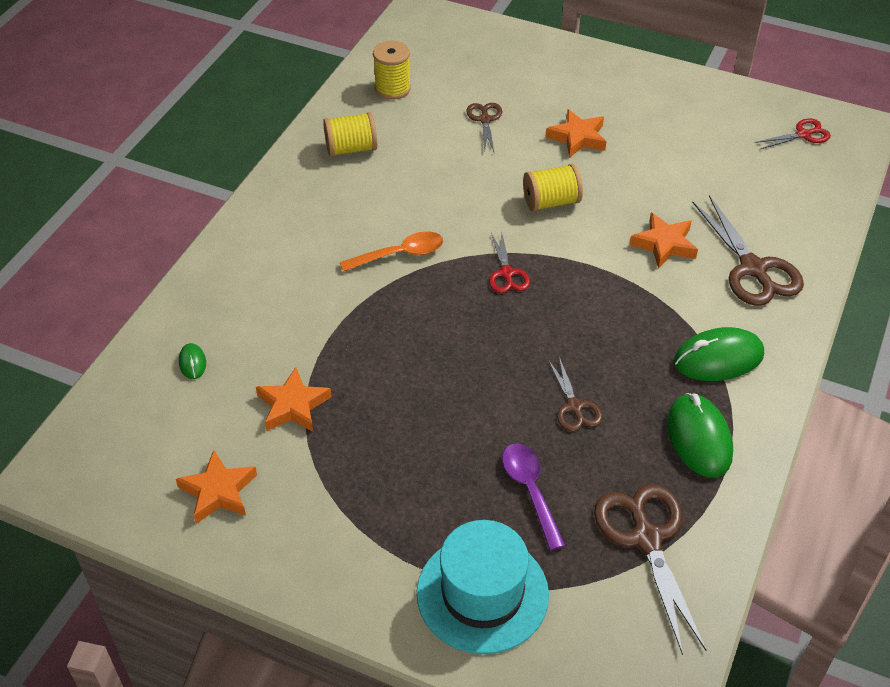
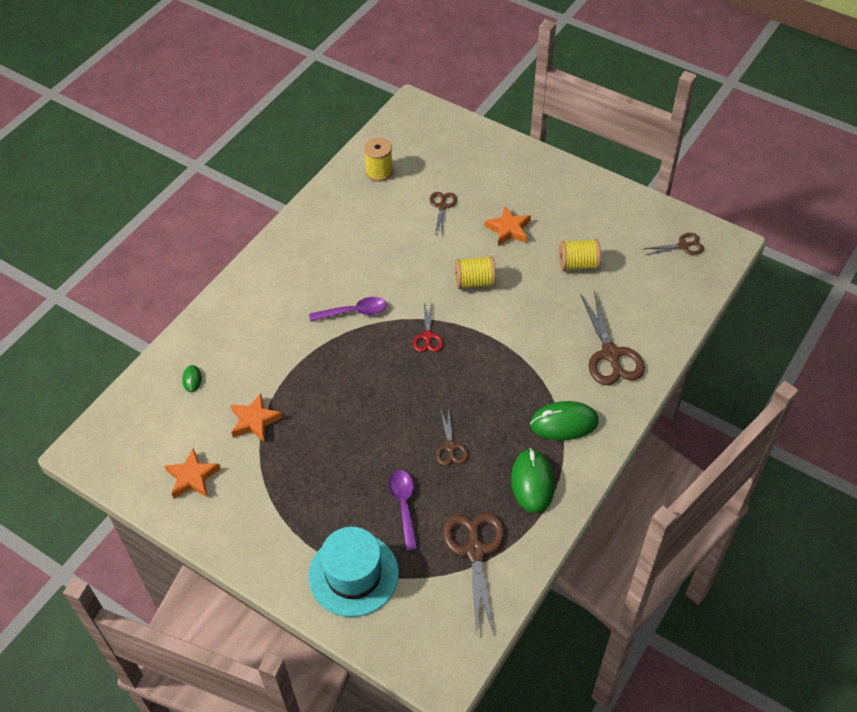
camera: 10 degrees right, 5 degrees up
(351, 149) = (337, 220): yellow spool -> yellow spool (578, 264)
(399, 254) = (354, 312): orange spoon -> purple spoon
(664, 244) = (550, 326): orange star -> none
(803, 134) = (683, 246): red scissors -> brown scissors

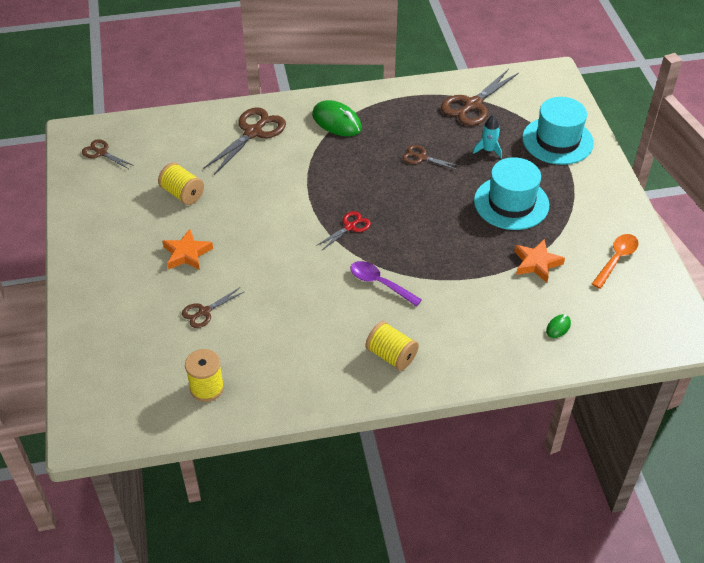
camera: 135 degrees left, 5 degrees down
(192, 477) = (616, 259): orange star -> orange spoon
(328, 463) = (511, 203): none -> turquoise hat
(404, 505) = (488, 150): purple spoon -> turquoise rocket
(450, 447) = (421, 157): brown scissors -> brown scissors turned 105 degrees counterclockwise
(475, 282) = (266, 237): yellow spool -> yellow spool (391, 355)
(532, 482) = (397, 110): green mouse -> none

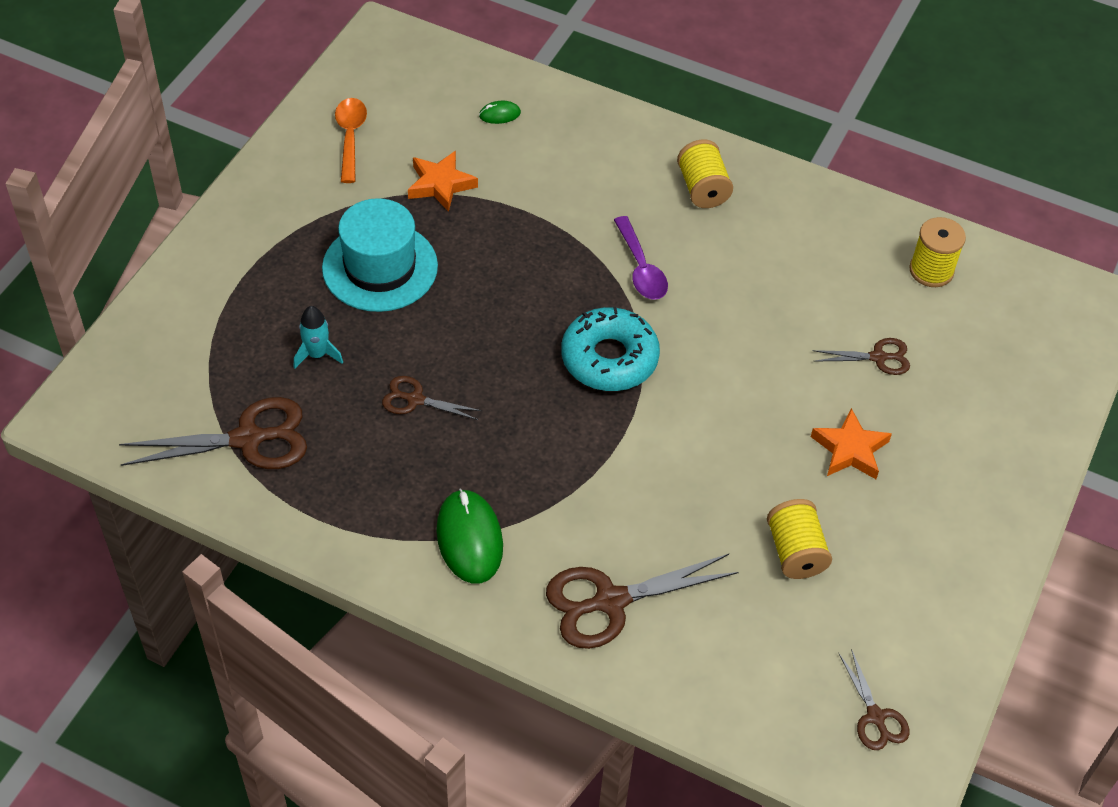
camera: 145 degrees left, 5 degrees up
(350, 227) = (609, 358): red scissors -> turquoise donut
(421, 157) = (415, 399): brown scissors -> brown scissors turned 135 degrees clockwise
(557, 141) = (213, 311): turquoise hat -> none
(616, 259) = (350, 137): orange spoon -> orange spoon turned 105 degrees clockwise

